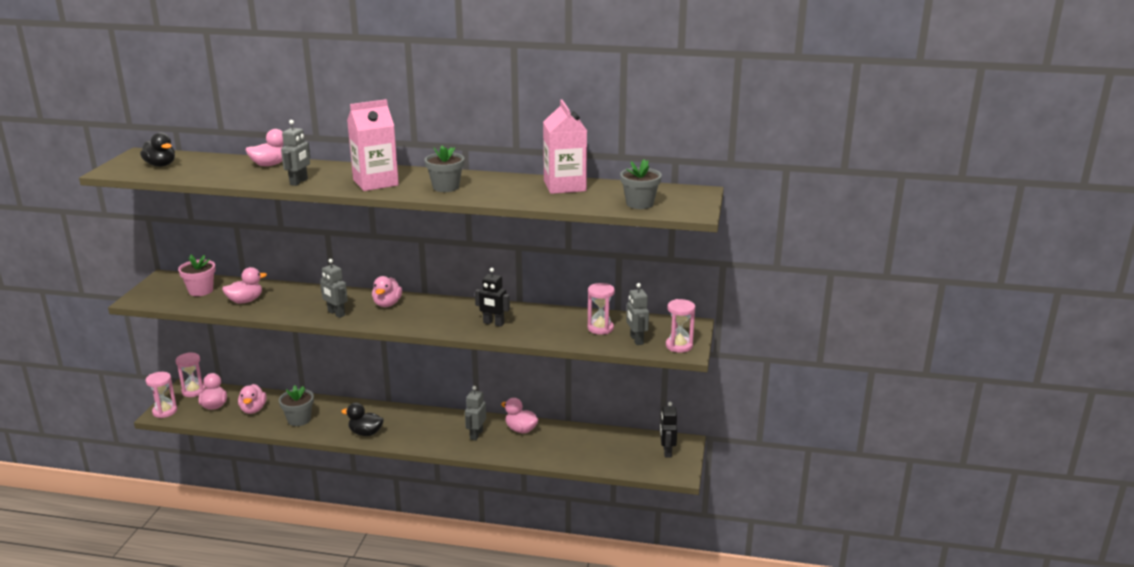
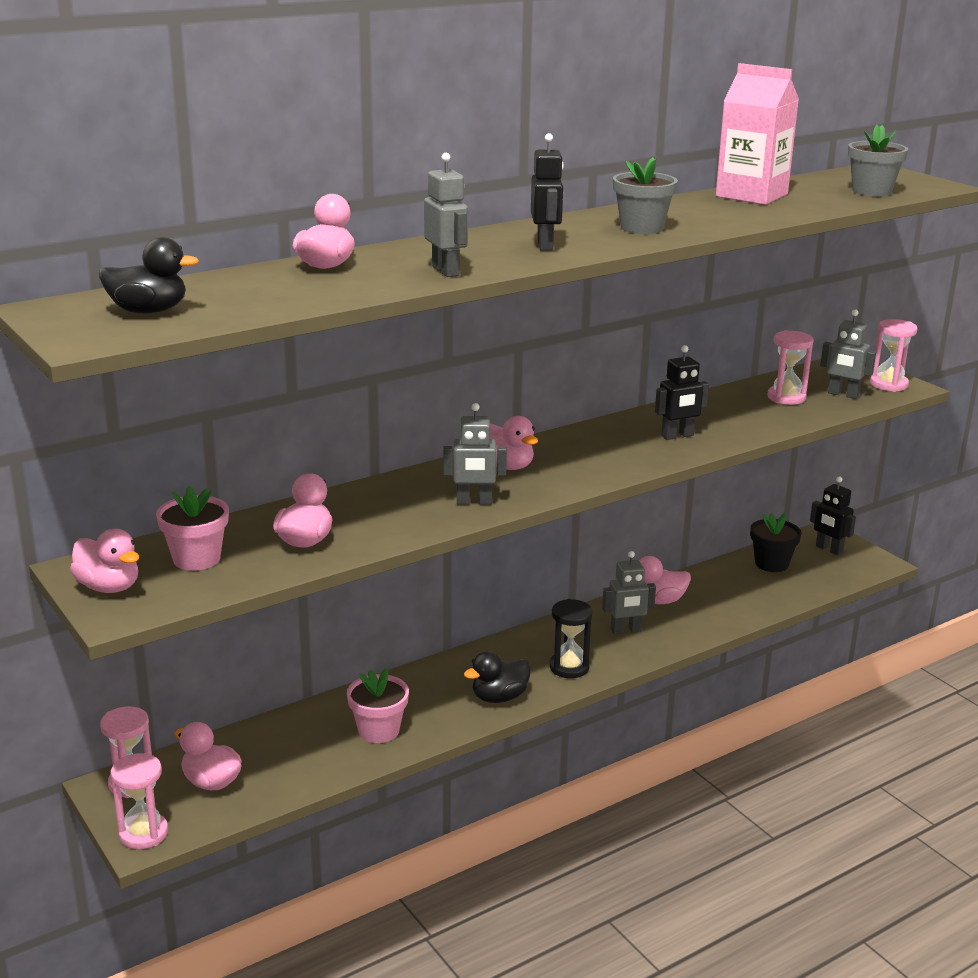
camera: 45 degrees left, 0 degrees up
(253, 409) = (284, 755): pink duck -> pink duck (109, 587)
(299, 419) = (378, 730): grey flower pot -> pink flower pot
(375, 182) = (545, 245): pink carton -> black robot
(418, 437) = (569, 667): none -> black hourglass
(476, 435) = (626, 630): grey robot -> grey robot turned 75 degrees counterclockwise
(617, 442) = (771, 564): none -> black flower pot

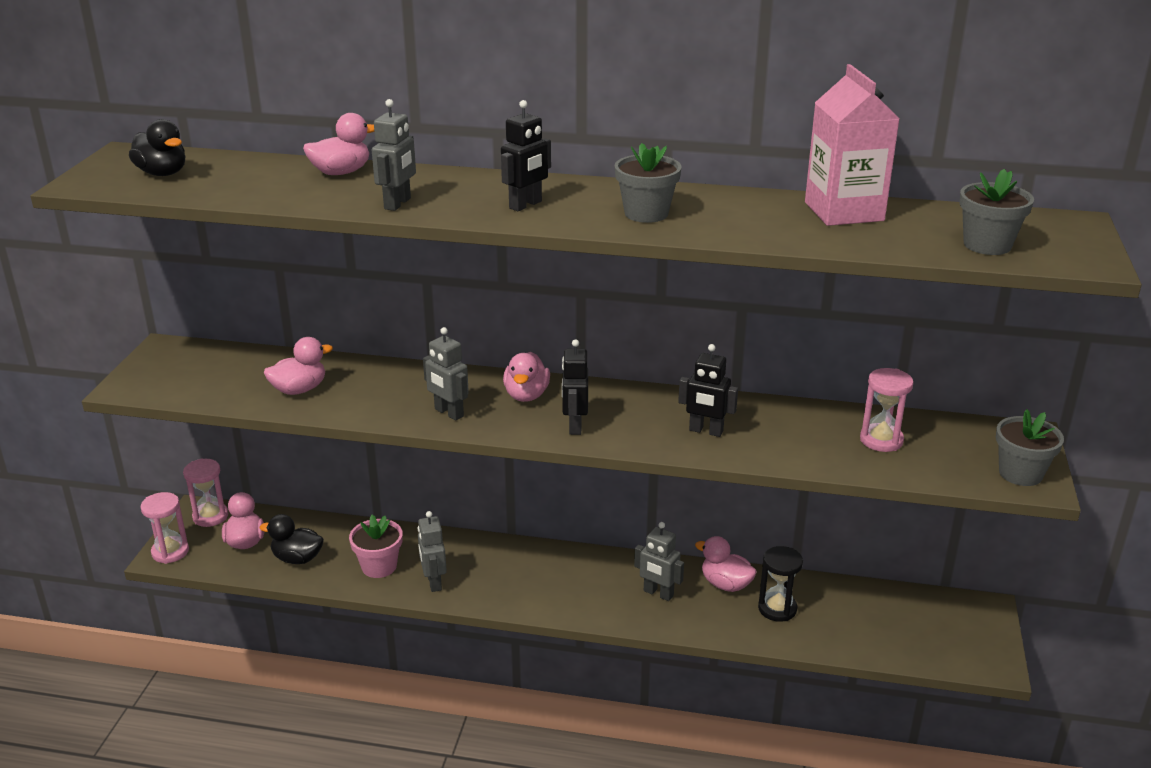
camera: 45 degrees right, 5 degrees up
(109, 587) = (154, 367): pink duck -> none
(196, 559) = (225, 371): pink flower pot -> none
(499, 697) = (486, 590): black duck -> black duck (297, 558)
(569, 667) = (568, 597): black hourglass -> black hourglass (777, 609)
(771, 564) = (881, 607): black flower pot -> none
(829, 549) = (963, 624): black robot -> black robot (575, 426)
(843, 394) = (947, 462): grey robot -> grey robot (433, 582)
(888, 384) = (1020, 473): pink hourglass -> grey flower pot

